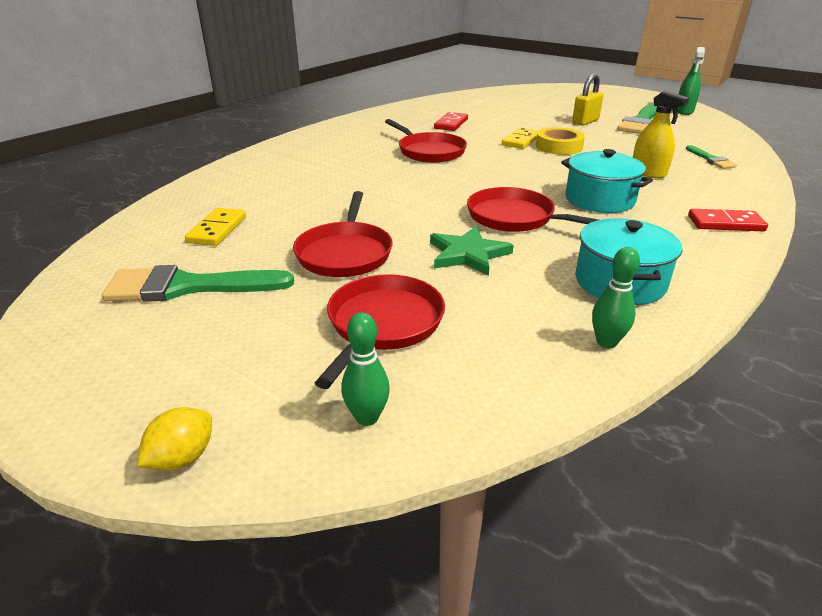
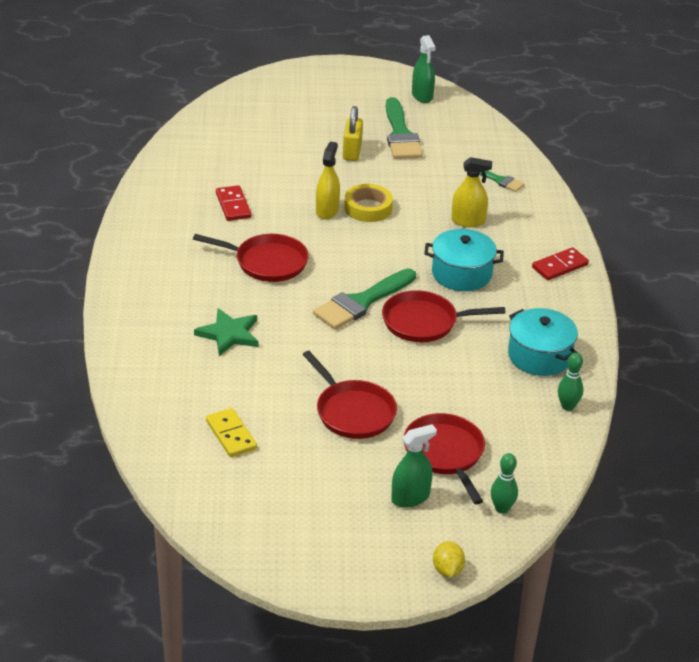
camera: 40 degrees left, 5 degrees up
(188, 286) = (294, 488): green brush -> green brush (361, 302)
(279, 348) = (410, 497): none -> green spray bottle
(468, 254) = (431, 374): green star -> green star (229, 334)
(521, 140) = (327, 210): yellow domino -> yellow spray bottle

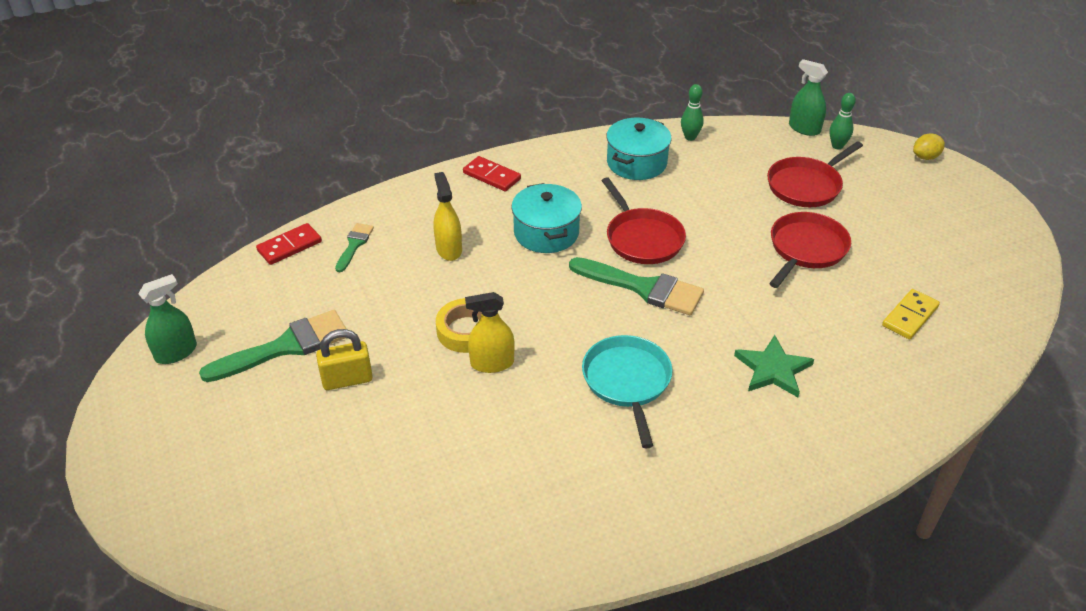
camera: 110 degrees left, 5 degrees up
(233, 205) = (532, 455): red domino -> red domino (289, 246)
(267, 262) = (627, 382): red pan -> turquoise pan
(410, 497) = (873, 191): green spray bottle -> green spray bottle (804, 128)

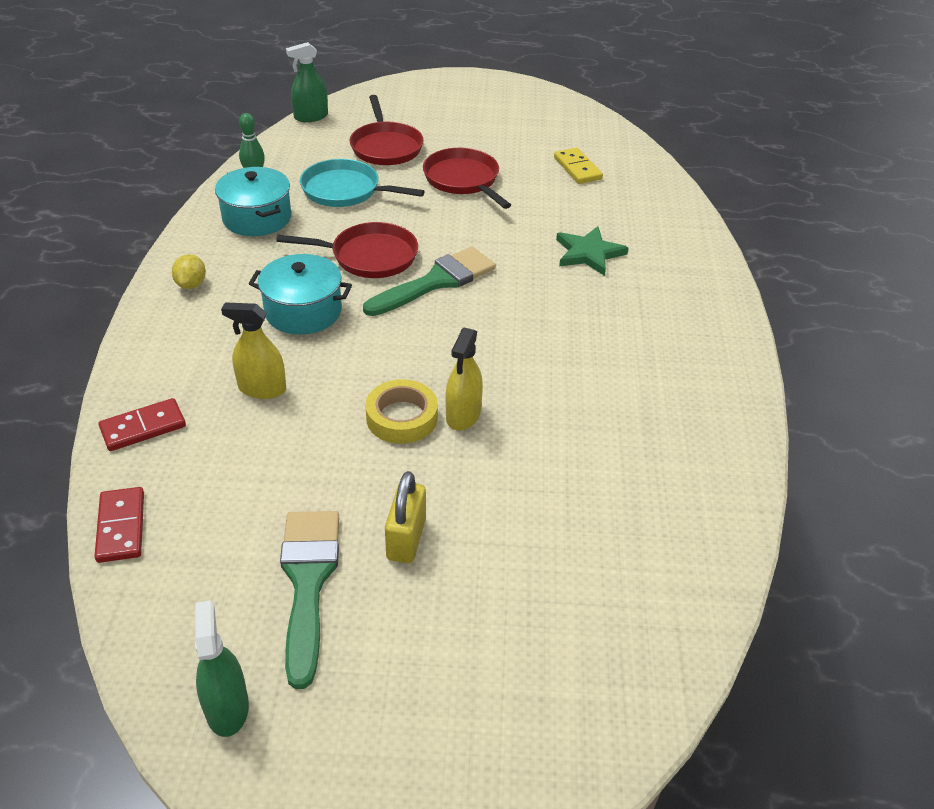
camera: 65 degrees left, 0 degrees up
(354, 245) = (179, 464): green brush -> none
(491, 176) = (172, 316): red domino -> red domino (143, 427)
(627, 382) = (549, 336): turquoise pan -> turquoise pan (345, 190)
(837, 146) = (351, 112): green bowling pin -> none
(925, 157) = (407, 84): yellow lemon -> yellow lemon (191, 284)

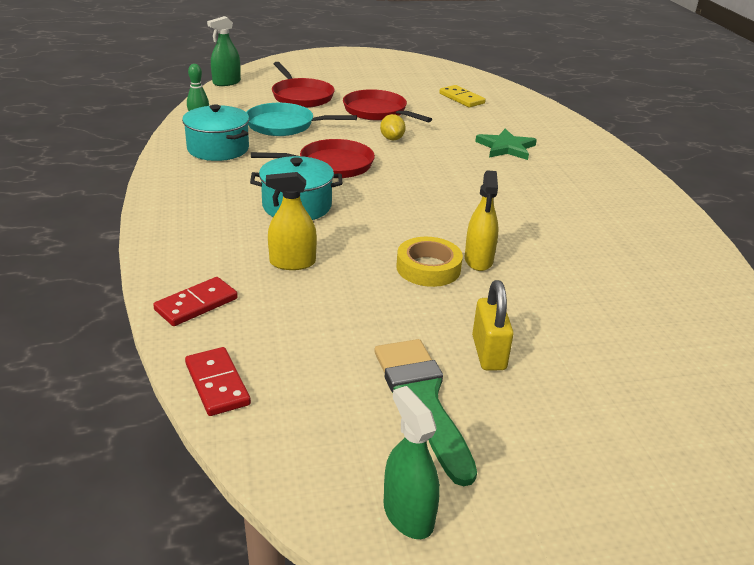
camera: 15 degrees left, 10 degrees down
(191, 284) = (184, 197): yellow lemon -> yellow lemon (392, 139)
(436, 282) = (397, 176): green brush -> none

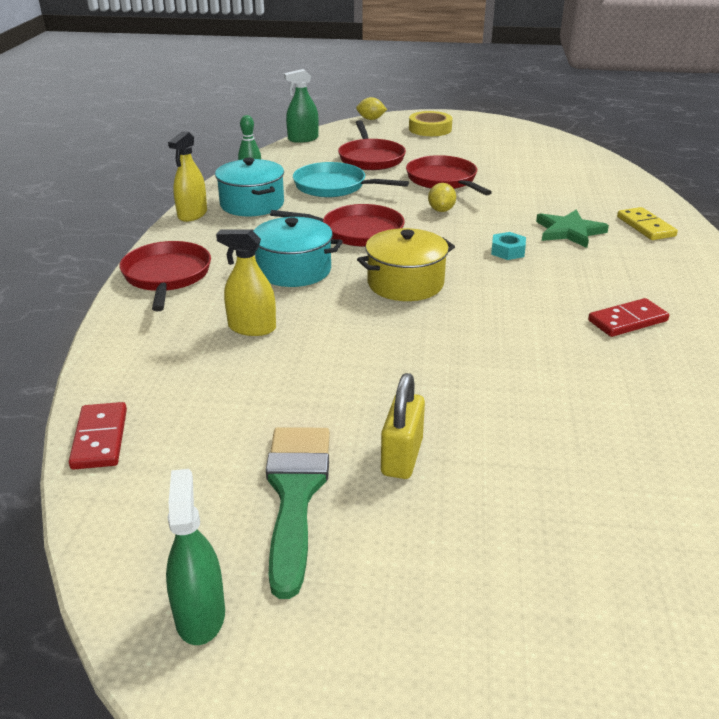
camera: 20 degrees right, 0 degrees up
(180, 225) = (167, 276): none -> red pan
(196, 304) = (131, 356): red domino -> red domino (627, 321)
(278, 59) = (371, 119): none -> yellow lemon
(401, 206) = (405, 283): none -> yellow pot
(428, 268) = (393, 353): yellow tape -> yellow tape (430, 129)
(461, 98) = (550, 173): yellow domino -> yellow domino (645, 226)
(468, 169) = (507, 251): none -> turquoise nut
(478, 260) = (456, 352): yellow spray bottle -> yellow spray bottle (192, 214)

